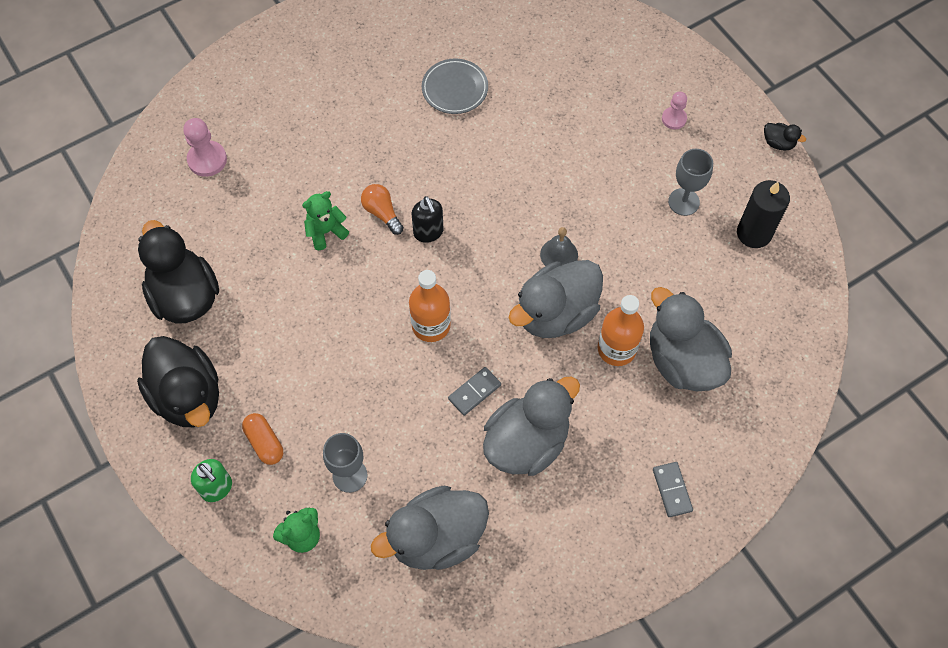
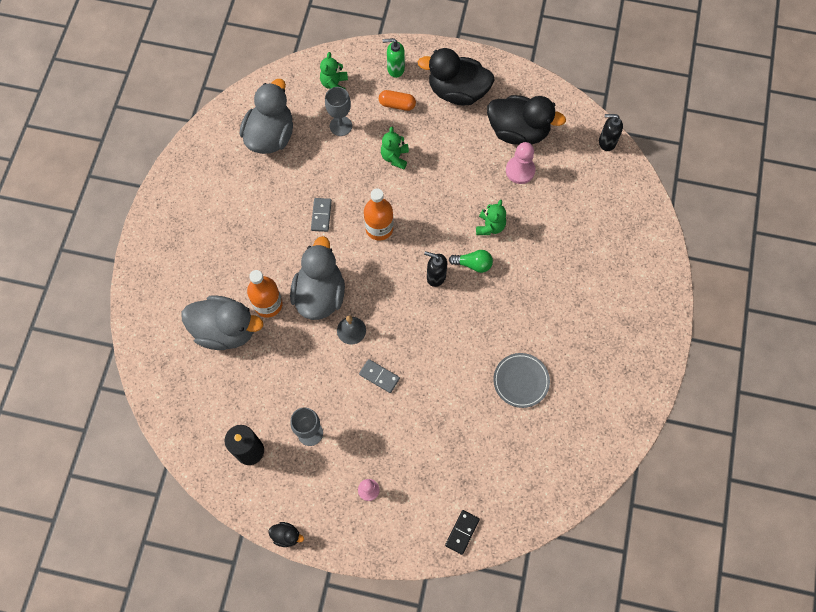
camera: 135 degrees right, 5 degrees up
(122, 208) = (606, 142): none -> black soap dispenser
(207, 160) = (600, 206): pink pawn -> pink pawn (520, 170)
(334, 385) = (395, 157): none -> green teddy bear
(382, 213) = (473, 264): orange light bulb -> green light bulb
(527, 442) = (270, 215): grey duck -> none
(626, 31) = (462, 532): none -> black domino
(672, 490) = (174, 256): grey domino -> grey domino (379, 376)
(778, 143) = (286, 535): black duck -> black duck turned 150 degrees counterclockwise

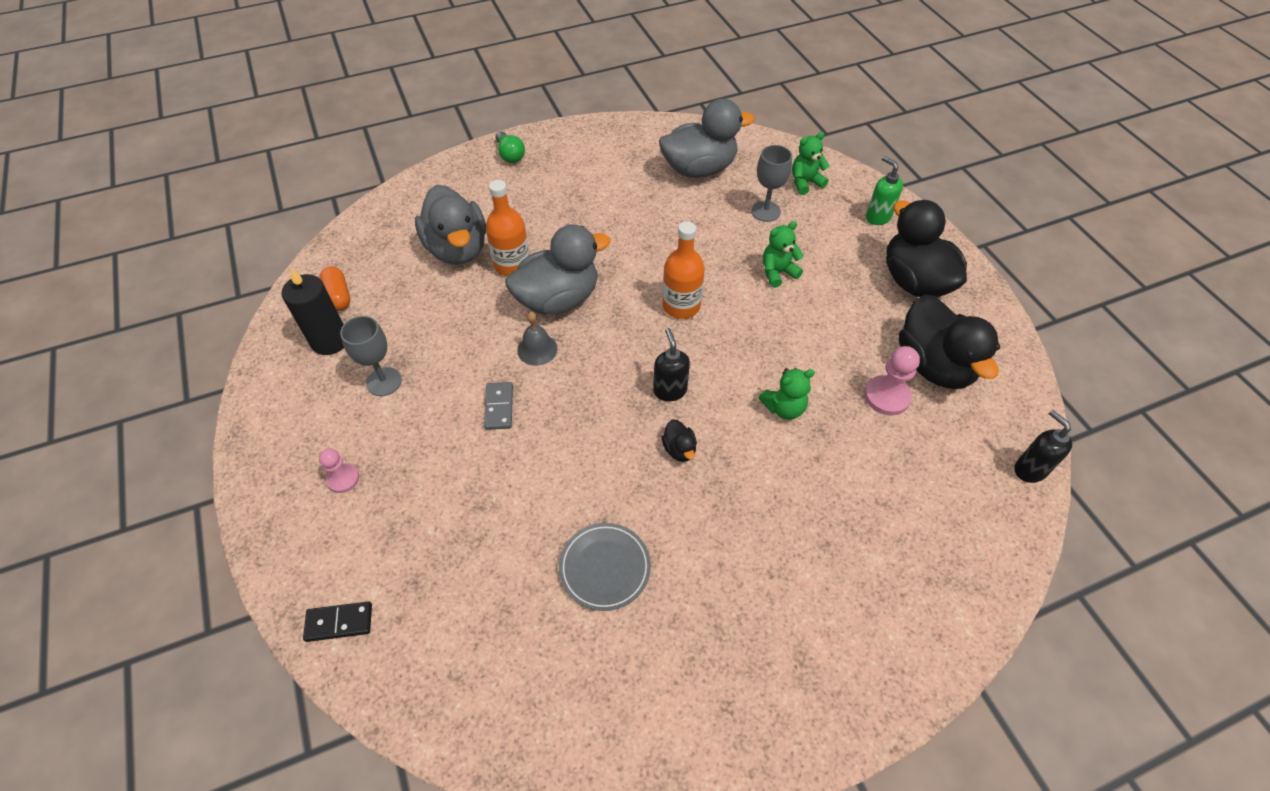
camera: 55 degrees right, 15 degrees down
(286, 535) = (241, 430): black duck -> black duck (679, 449)
(321, 215) = (650, 251): grey domino -> none
(397, 104) = (839, 240): orange capsule -> orange capsule (338, 296)
(473, 264) = (719, 419): green light bulb -> green light bulb (510, 155)

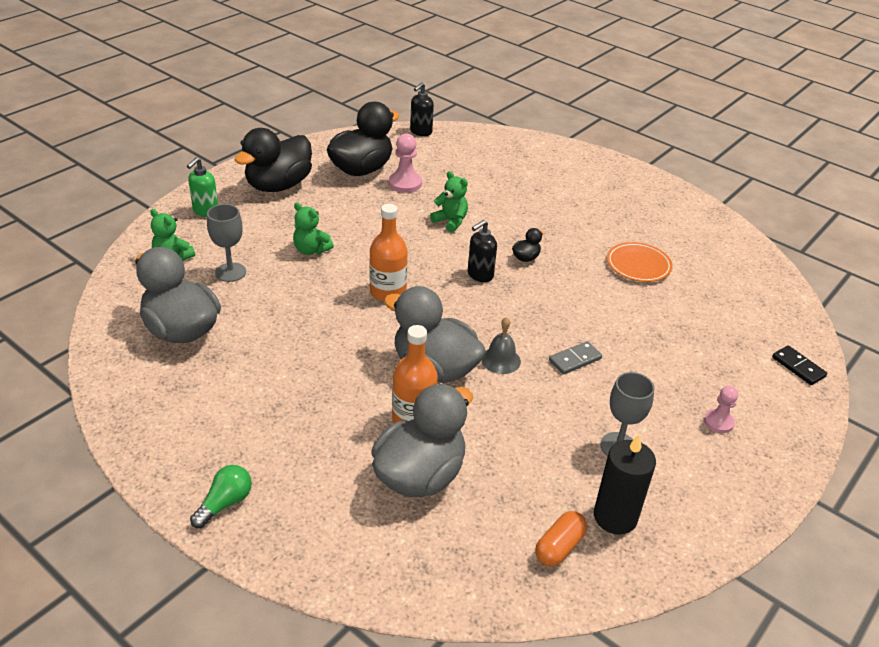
camera: 120 degrees left, 15 degrees down
(605, 568) = (638, 265): grey plate -> orange plate

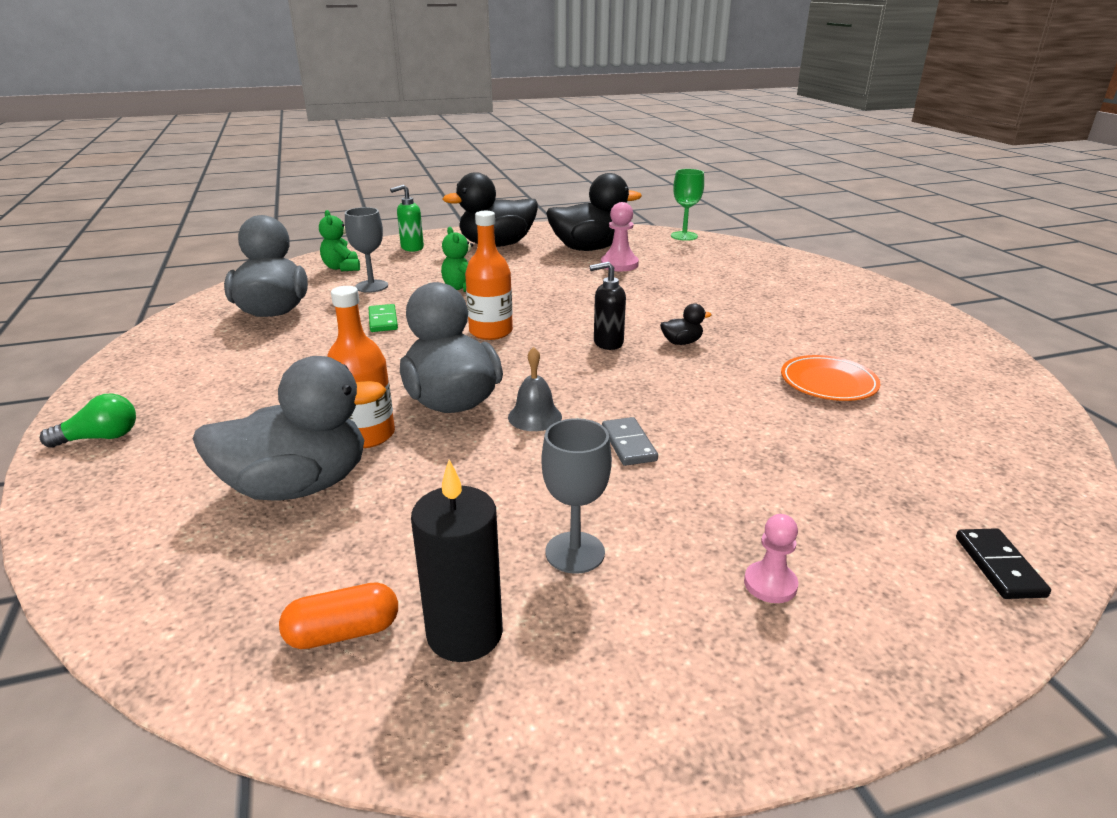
camera: 35 degrees right, 10 degrees down
(290, 309) = (383, 320): none -> green domino
(420, 132) = (684, 236): black soap dispenser -> green goblet
(450, 221) = (630, 298): green teddy bear -> none
(575, 360) = (628, 444): grey domino -> grey domino turned 75 degrees clockwise

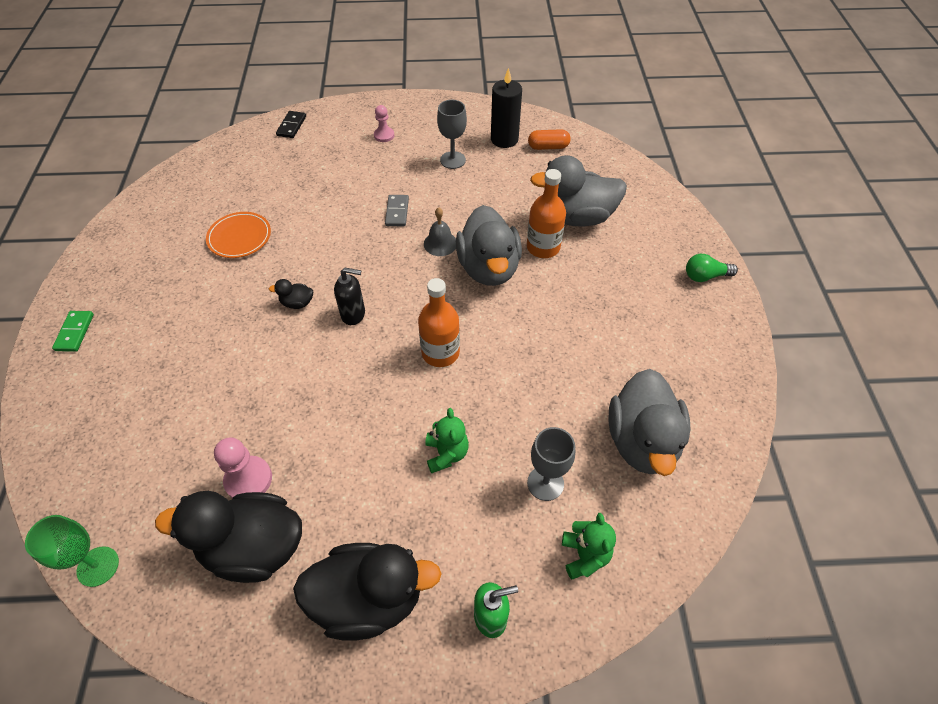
camera: 165 degrees left, 25 degrees up
(383, 320) = (533, 395): green domino -> green domino (75, 332)

